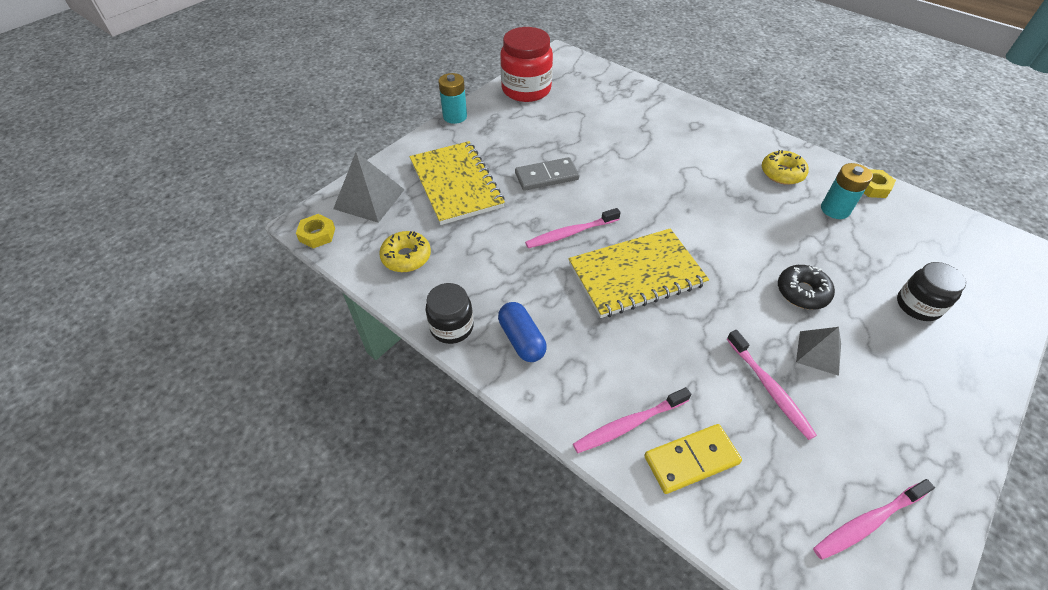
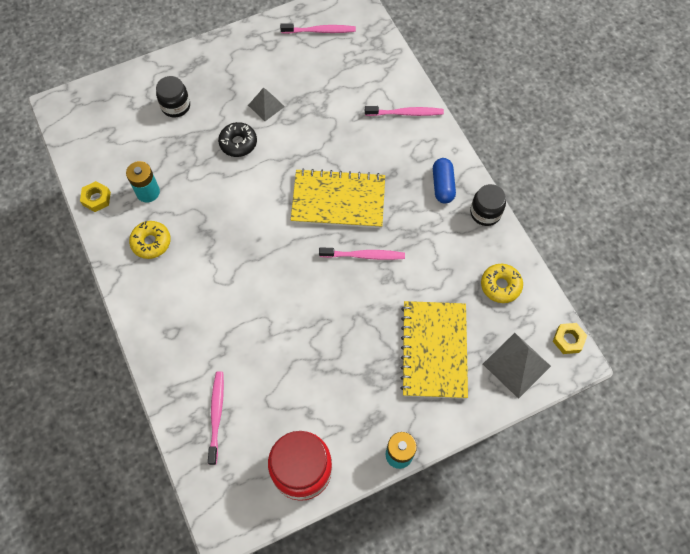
camera: 155 degrees left, 15 degrees up
(546, 176) = (350, 325): grey domino -> none
(691, 459) = (384, 85): yellow domino -> none
(769, 388) = (313, 99): pink toothbrush -> pink toothbrush (216, 415)

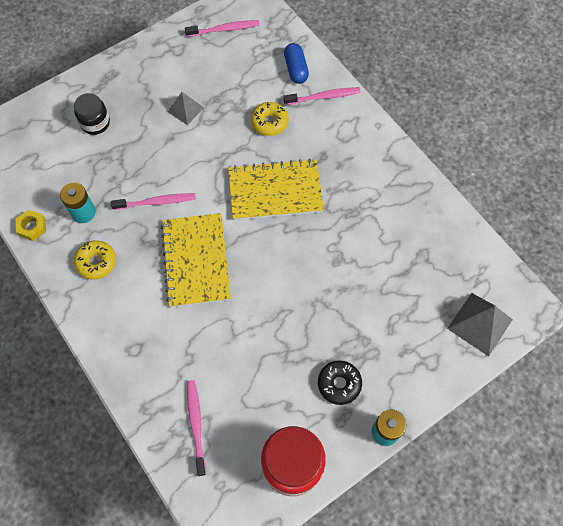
camera: 10 degrees left, 0 degrees up
(238, 143) = (165, 150): black donut -> black donut (339, 384)
(364, 255) = (311, 241): pink toothbrush -> pink toothbrush (156, 202)
(434, 350) = (398, 323): yellow notebook -> yellow notebook (196, 261)
(443, 185) = (373, 161): blue capsule -> blue capsule (296, 69)
(485, 213) = (419, 181): black jar -> none
(500, 285) = (448, 249): yellow donut -> yellow donut (269, 122)
(568, 340) = (524, 291): yellow nut -> none

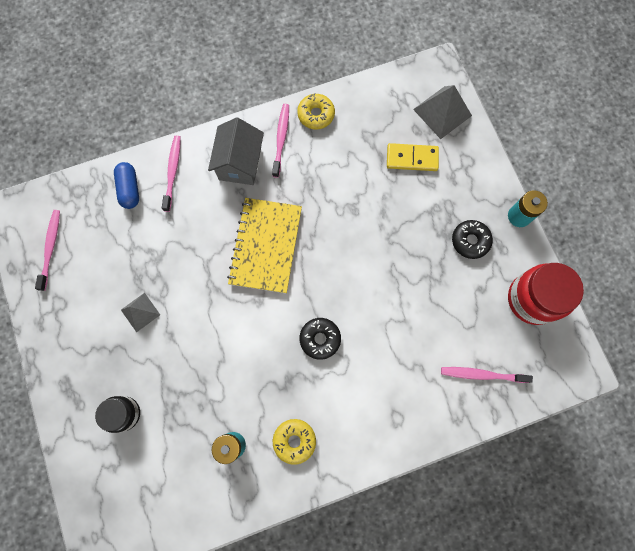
camera: 75 degrees left, 10 degrees up
(32, 227) = (234, 505): yellow nut -> none
(156, 202) = (243, 365): pink toothbrush -> pink toothbrush (281, 139)
(196, 261) = (320, 339): yellow notebook -> black donut
(269, 122) = (185, 231): yellow donut -> yellow donut (316, 114)
(296, 69) = (130, 189): blue capsule -> blue capsule turned 75 degrees clockwise
(351, 148) = (240, 163): none -> grey house
(413, 304) = (412, 158): none -> yellow domino

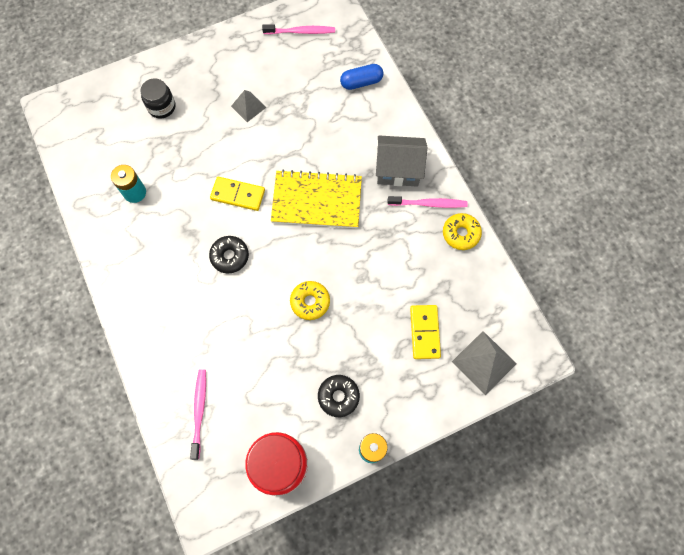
camera: 85 degrees right, 5 degrees down
(173, 172) = (382, 114): pink toothbrush -> none
(249, 328) = (238, 195): none -> yellow domino
(294, 440) = (138, 242): yellow donut -> yellow donut (310, 302)

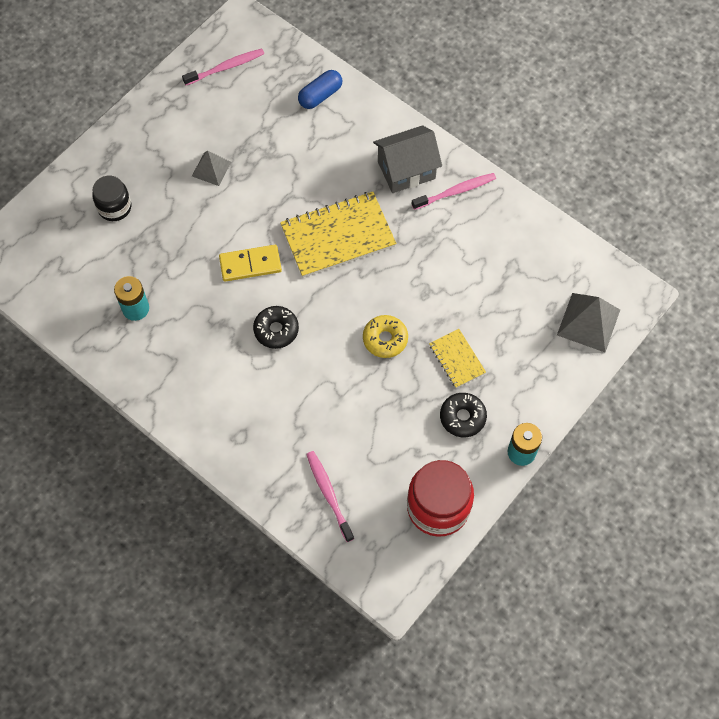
camera: 25 degrees left, 5 degrees down
(359, 345) = (457, 359): none -> yellow notebook
(424, 332) = (516, 319): yellow domino -> none
(461, 234) = (503, 208): yellow donut -> none

